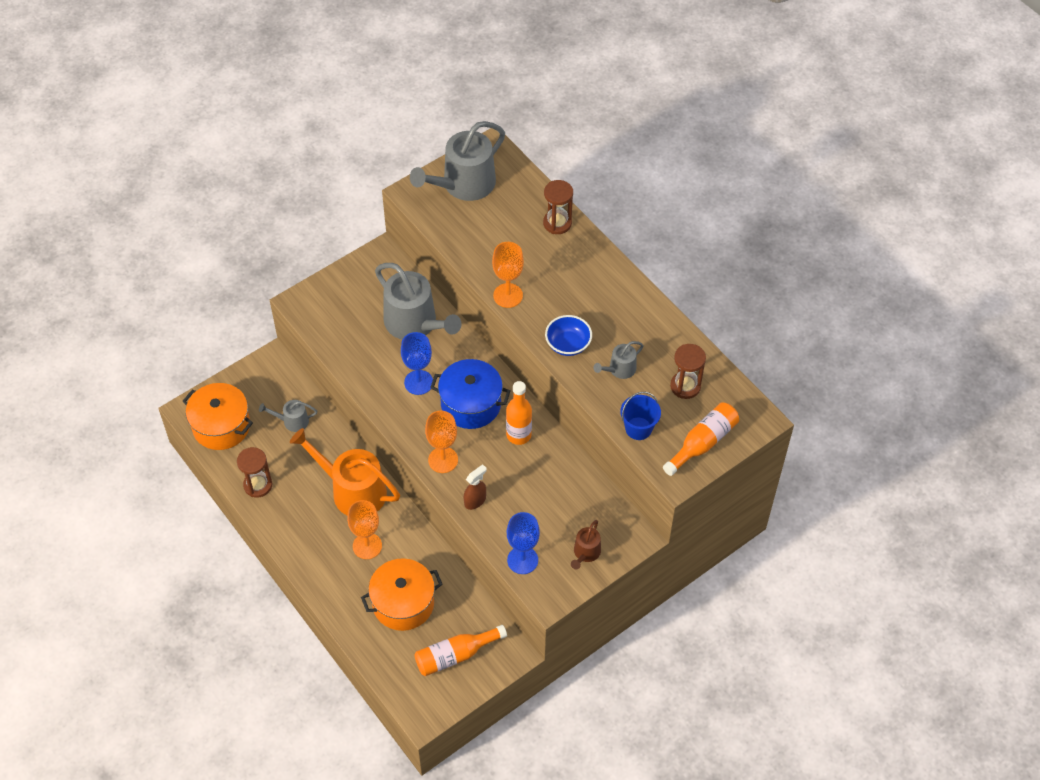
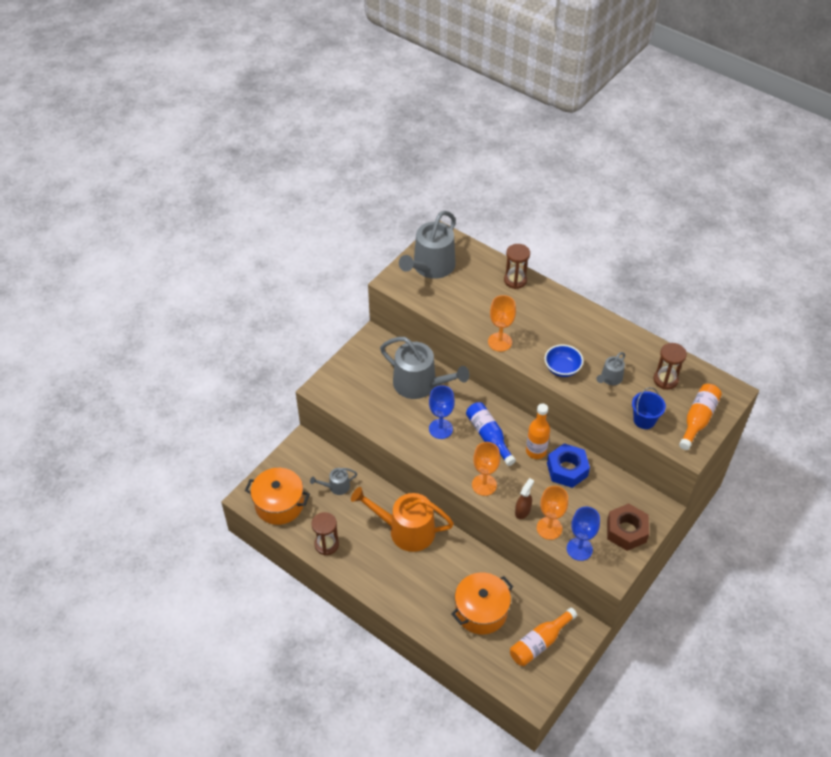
camera: 15 degrees left, 5 degrees down
(367, 546) = (434, 572): orange goblet -> orange goblet (549, 528)
(471, 404) = (488, 436): blue pot -> blue bottle
(546, 465) = (567, 469): none -> blue nut
(585, 553) = (626, 531): brown watering can -> brown nut

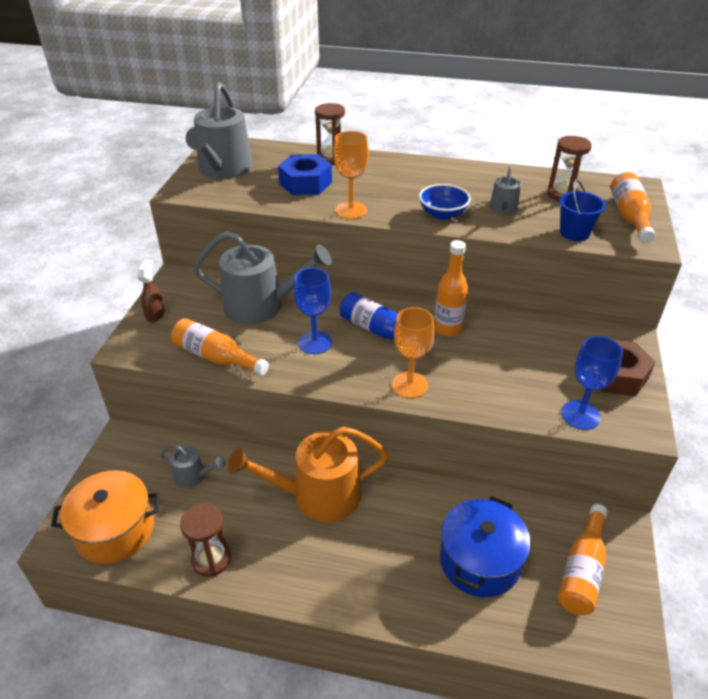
camera: 25 degrees left, 10 degrees down
(336, 486) = (193, 476): grey watering can -> grey watering can turned 120 degrees counterclockwise
(373, 417) = (216, 357): none -> orange bottle
(481, 611) = (479, 561): orange pot -> blue pot
(522, 511) = (478, 397): brown spray bottle -> brown spray bottle (155, 314)
(549, 528) = (525, 405): orange goblet -> none
(567, 469) = (497, 335): blue nut -> blue nut (305, 183)

